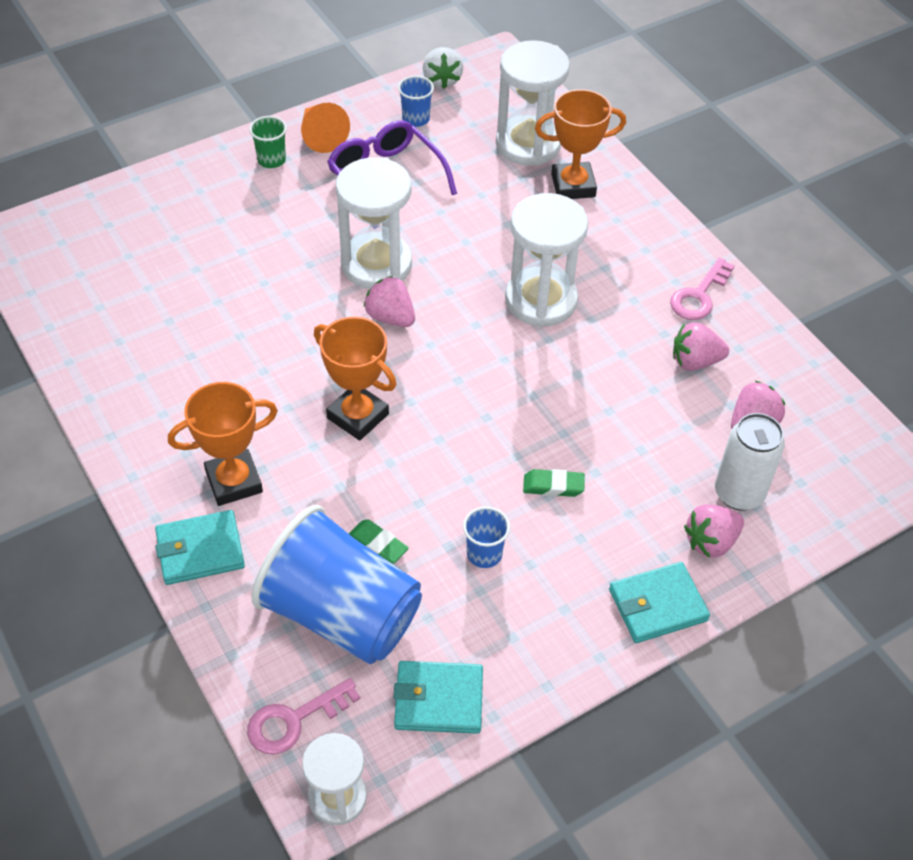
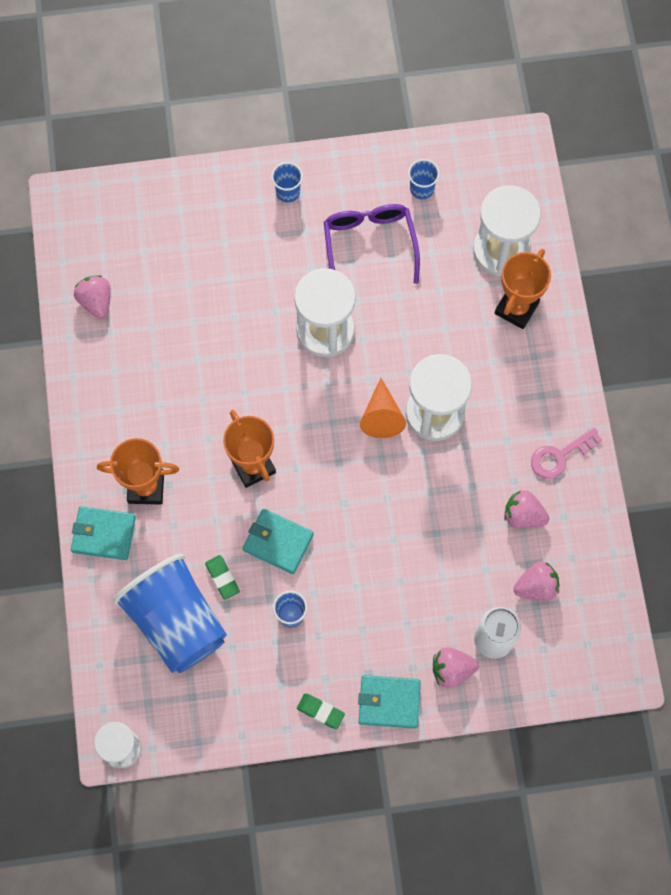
camera: 25 degrees right, 20 degrees up
(271, 160) = (288, 192): green cup -> blue cup
(294, 720) = (116, 685): pink key -> none
(321, 136) = (337, 180): orange cone -> orange cone (381, 416)
(390, 317) = (314, 385): pink strawberry -> pink strawberry (96, 301)
(438, 700) = (212, 709): turquoise wallet -> turquoise wallet (278, 542)
(442, 80) = (463, 152): white strawberry -> none
(553, 486) = (364, 580): green eraser -> green eraser (320, 711)
(573, 185) = (516, 308): orange trophy -> orange trophy turned 75 degrees counterclockwise

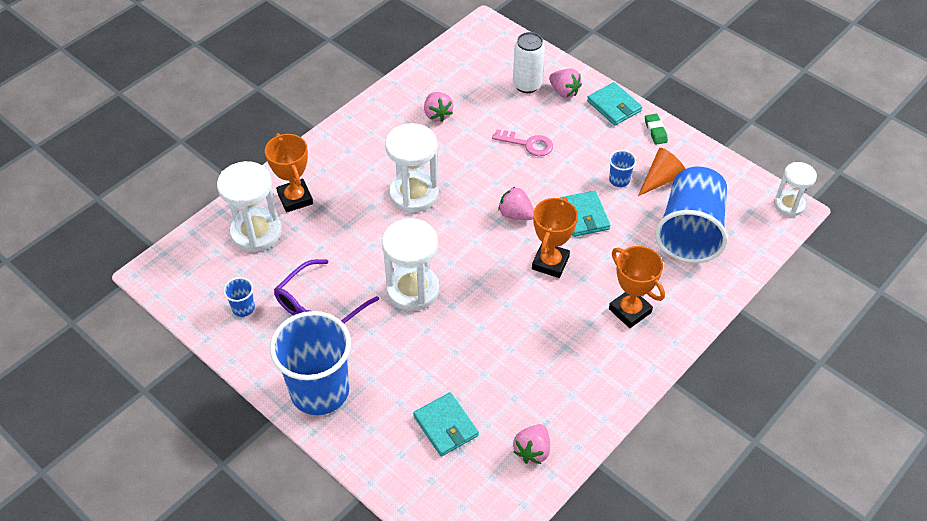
camera: 130 degrees left, 20 degrees down
(103, 534) = (685, 311): turquoise wallet -> turquoise wallet (445, 426)
(222, 578) = (637, 228): green eraser -> none
(288, 192) = (320, 391): blue cup -> blue cup, size x2.47
(381, 416) = (444, 219): orange cone -> orange cone (661, 179)
(516, 308) = (295, 198): orange trophy -> orange trophy turned 75 degrees clockwise
(536, 586) = (475, 85): pink strawberry -> pink strawberry (516, 214)
(560, 456) = (381, 120): pink key -> pink key (528, 144)

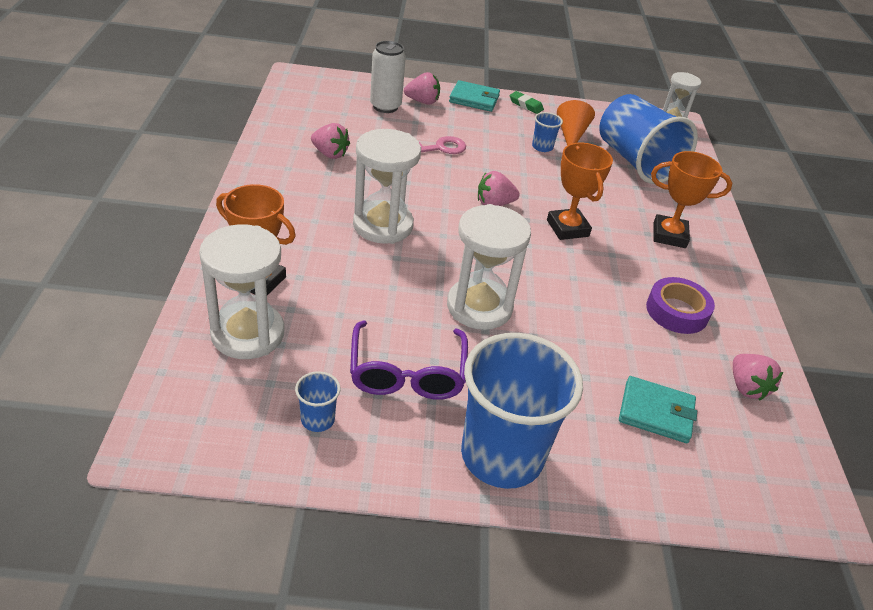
camera: 45 degrees left, 10 degrees down
(553, 371) = (677, 311): none -> purple tape
(584, 216) = (548, 182): turquoise wallet -> none

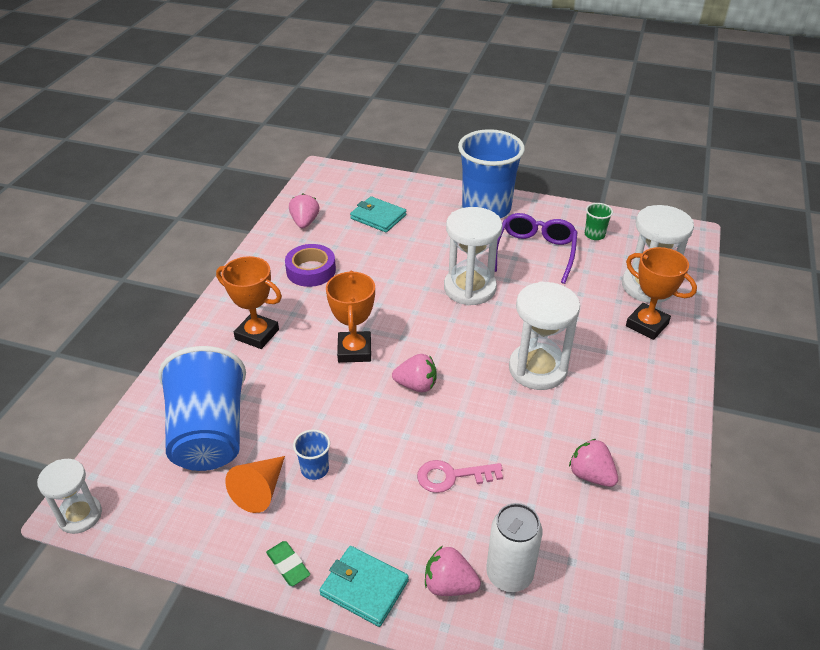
camera: 160 degrees left, 0 degrees up
(317, 419) = (594, 235): blue cup -> green cup

